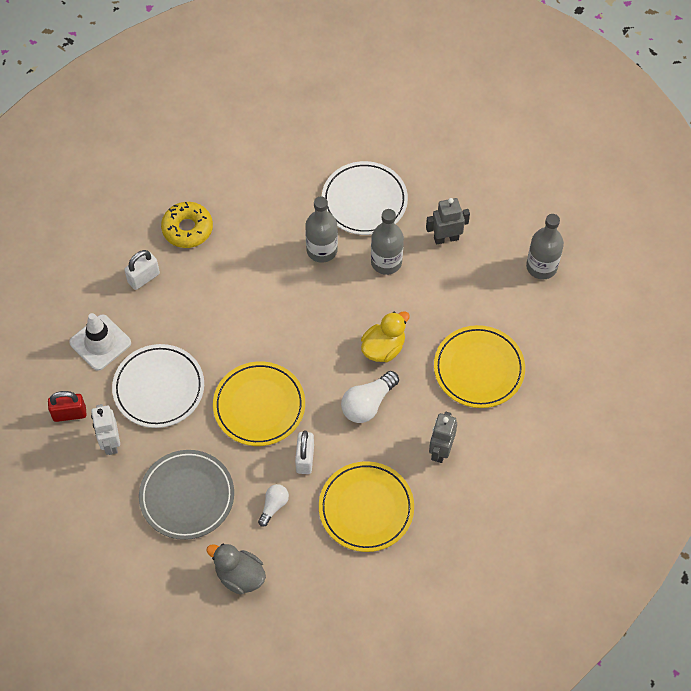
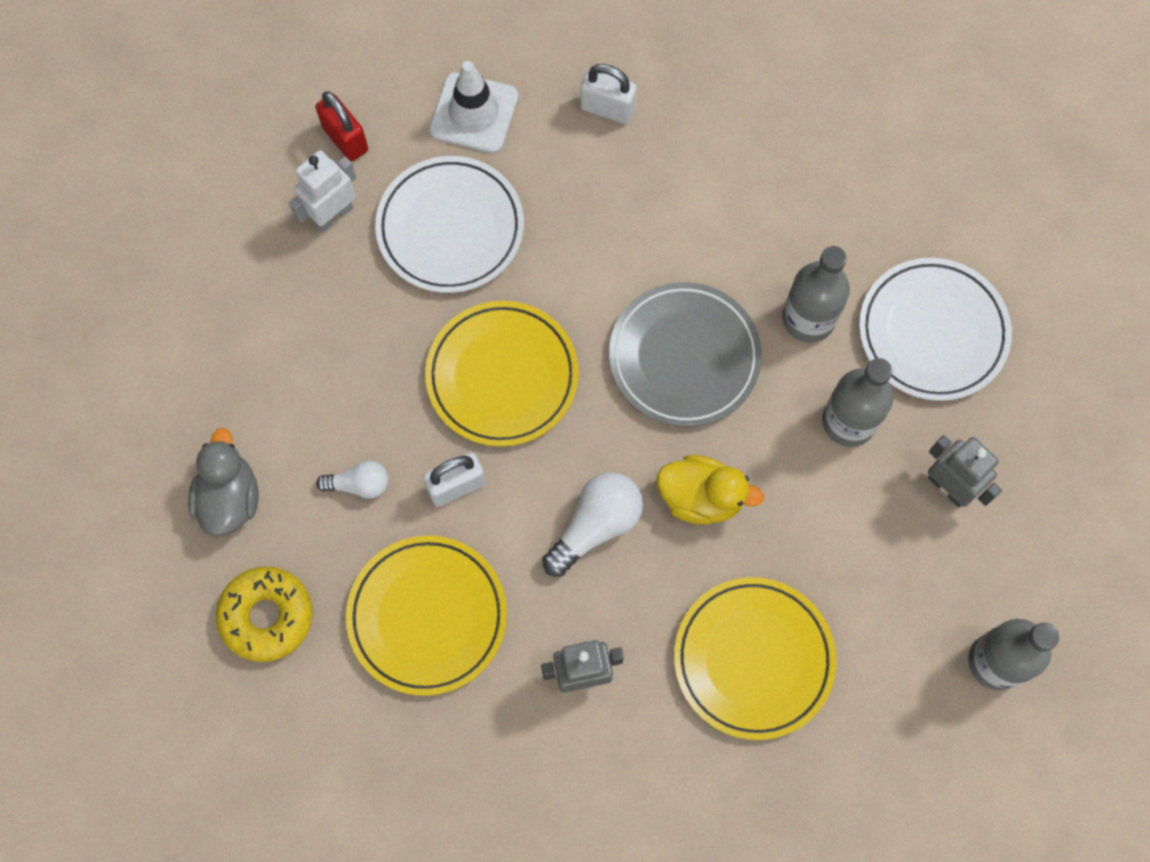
camera: 60 degrees right, 10 degrees up
(187, 229) = (722, 118): yellow donut -> yellow donut (267, 616)
(187, 496) = (309, 360): grey plate -> grey plate (684, 357)
(368, 404) = (596, 526): white light bulb -> white light bulb turned 120 degrees clockwise

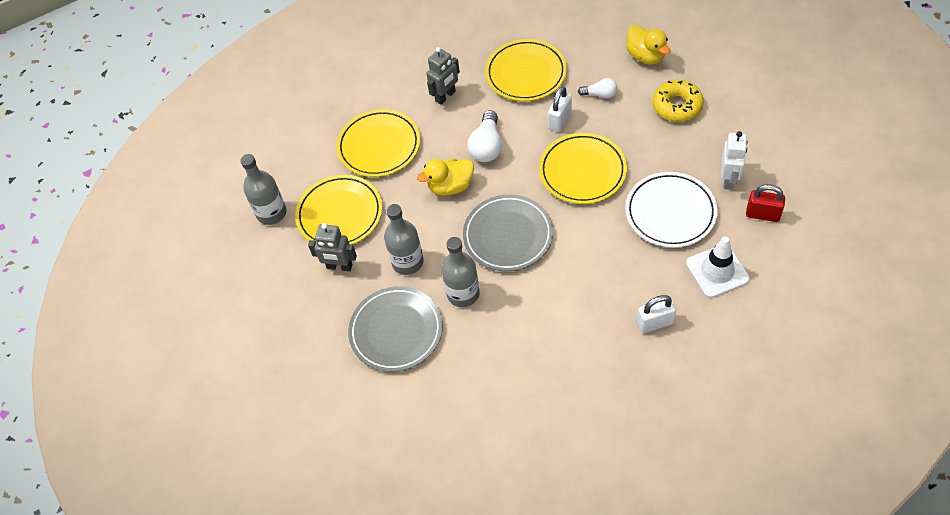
camera: 150 degrees right, 15 degrees down
(230, 498) = (646, 56): grey duck -> yellow duck
(267, 616) = (588, 33): yellow donut -> yellow donut (677, 106)
(359, 484) = (600, 94): white light bulb -> white light bulb turned 135 degrees counterclockwise
(893, 577) = (340, 214): none -> yellow plate
(932, 332) = (396, 331): white plate -> grey plate

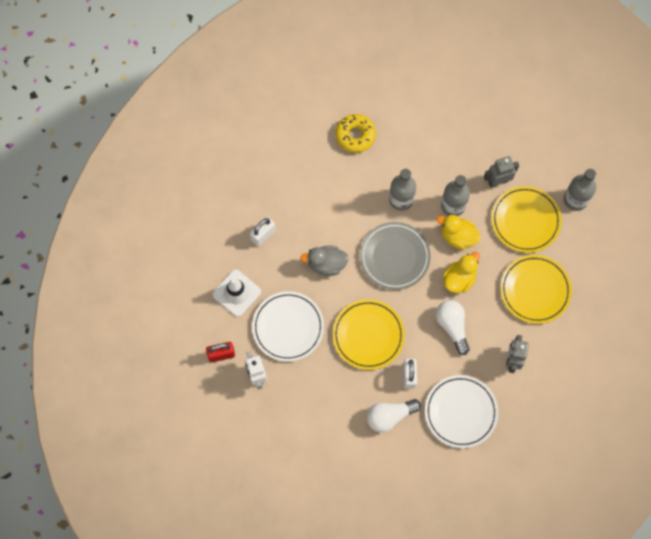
camera: 145 degrees right, 15 degrees up
(396, 331) = (429, 154): grey plate -> none
(526, 73) = (460, 412): yellow plate -> white plate
(592, 259) = (326, 264): none -> grey duck
(600, 94) = (389, 416): white light bulb -> white light bulb, size x1.66
(646, 56) = (371, 474): yellow duck -> yellow duck (457, 236)
(677, 106) = (323, 431): yellow donut -> yellow donut (355, 135)

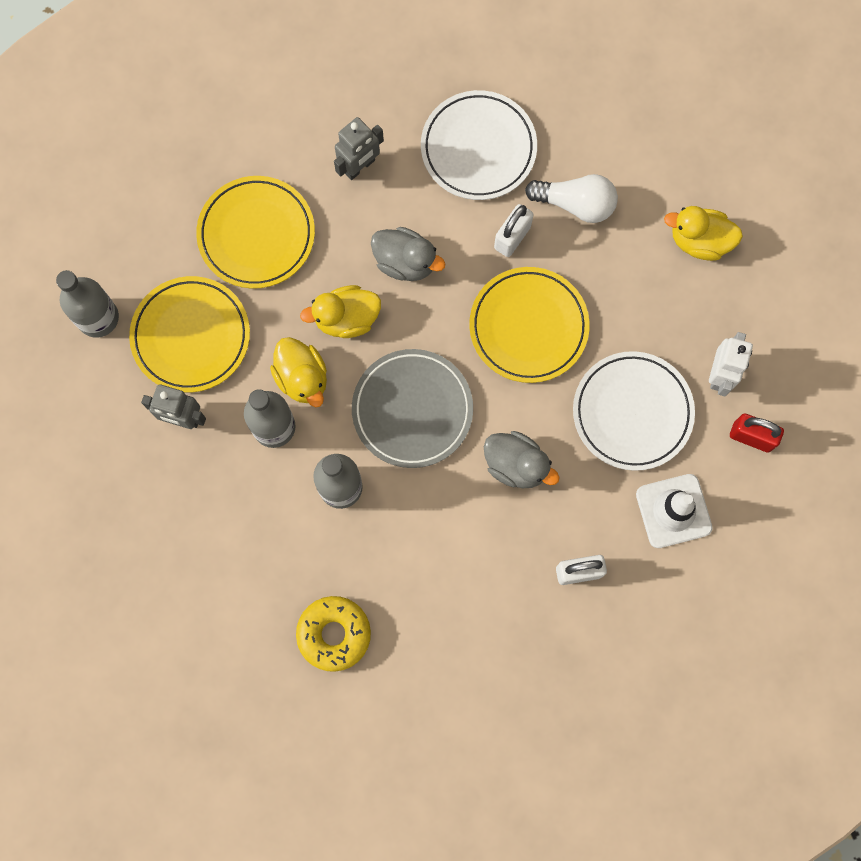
camera: 145 degrees left, 5 degrees up
(313, 440) = (699, 241): none -> yellow duck
(452, 326) = (405, 262): white light bulb -> grey duck

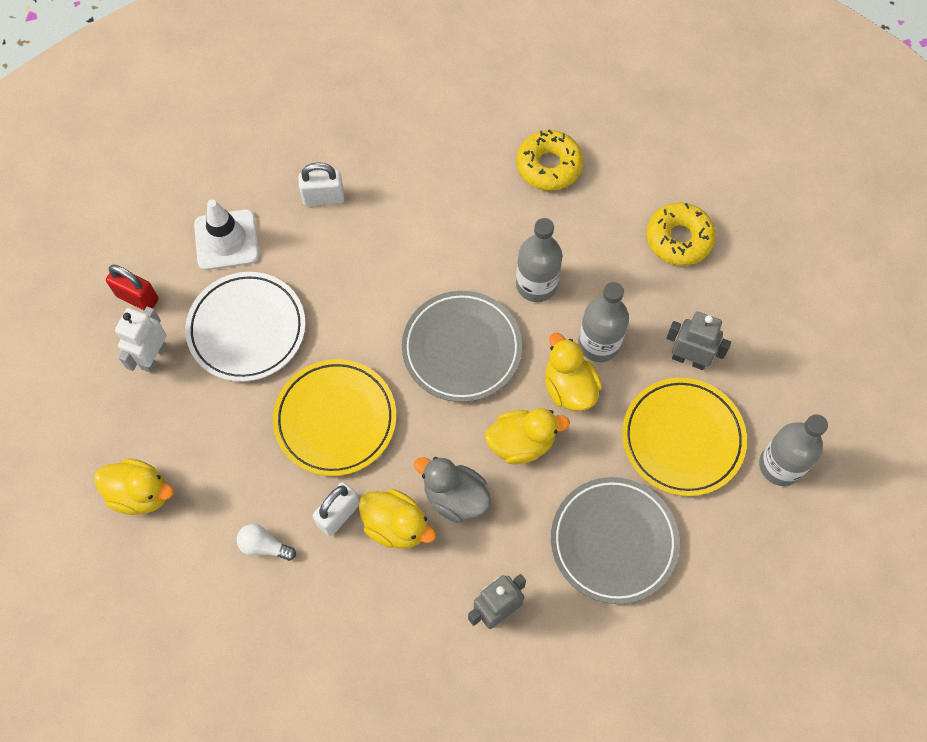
camera: 175 degrees left, 10 degrees down
(190, 554) = (679, 239): none -> yellow donut
(256, 234) = (613, 541): yellow plate -> grey plate
(457, 232) = (396, 526): none -> yellow duck
(478, 148) = (361, 621): white plate -> none
(516, 465) = (367, 291): grey duck -> none
(575, 204) = (264, 546): white light bulb -> white light bulb, size x0.60

